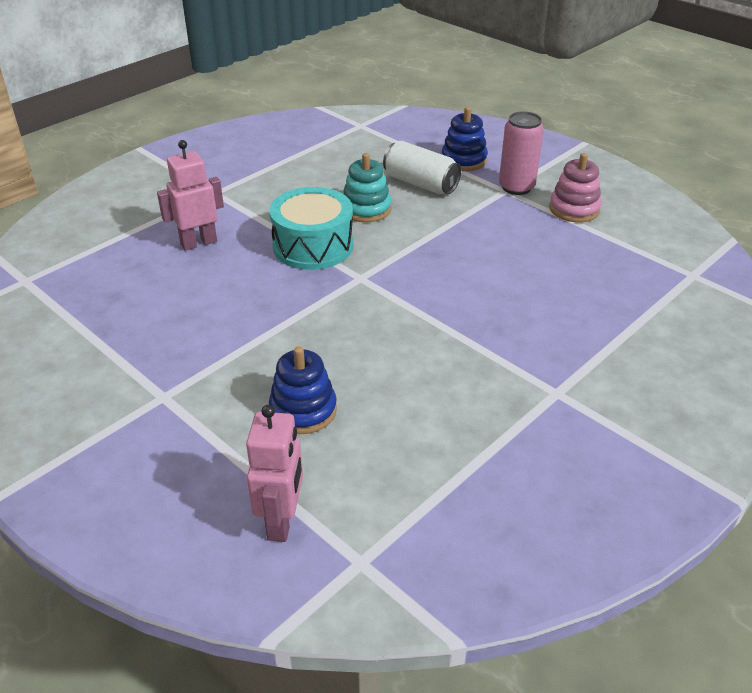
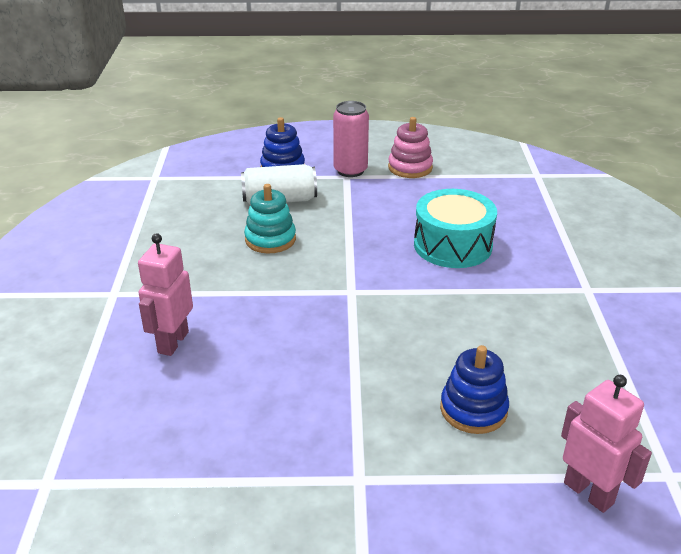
camera: 45 degrees left, 5 degrees down
(313, 246) = (276, 289): turquoise drum -> turquoise drum (452, 245)

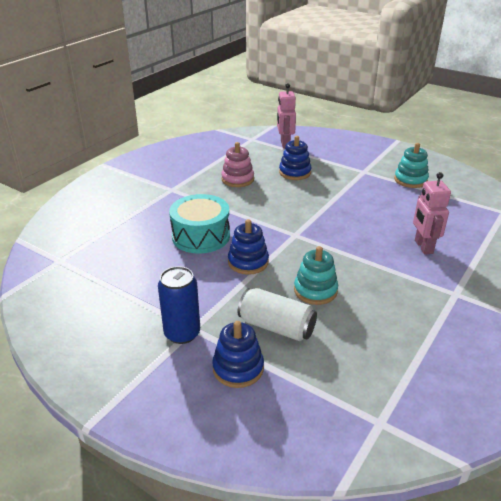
camera: 145 degrees left, 0 degrees up
(172, 342) = (423, 247): pink robot -> pink robot turned 120 degrees clockwise
(253, 497) = (410, 180): none -> turquoise stacking toy
(350, 170) = (182, 333): pink can -> blue can
(366, 239) = (248, 262): none -> blue stacking toy
(410, 167) = (131, 312): pink stacking toy -> pink stacking toy (237, 179)

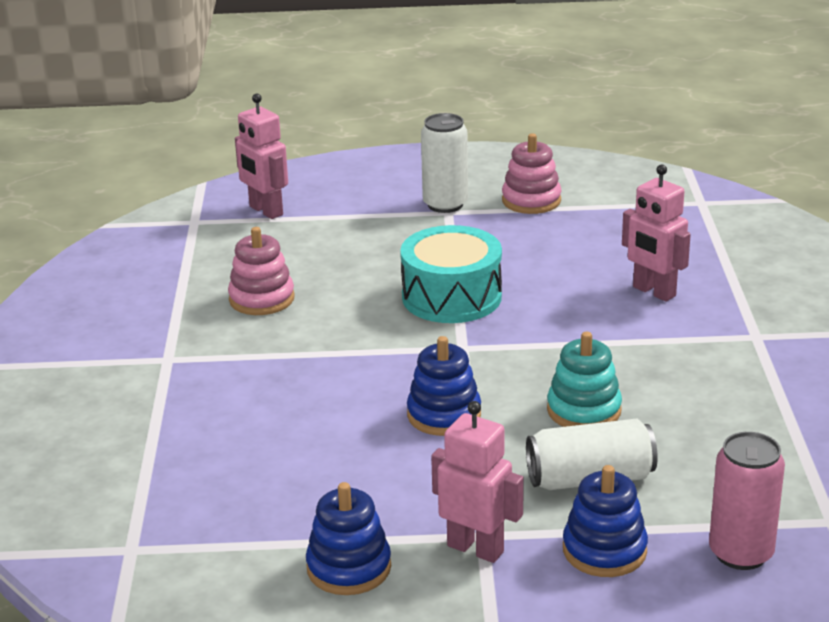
camera: 35 degrees left, 5 degrees down
(182, 333) = (475, 548): blue can -> pink robot
(201, 236) = (321, 410): turquoise drum -> turquoise drum (451, 297)
(295, 172) = (343, 252): blue stacking toy -> blue stacking toy (349, 567)
(305, 411) = (741, 553): none -> pink can
(366, 168) = (445, 204): none -> white can
(410, 180) = (531, 200): turquoise stacking toy -> pink stacking toy

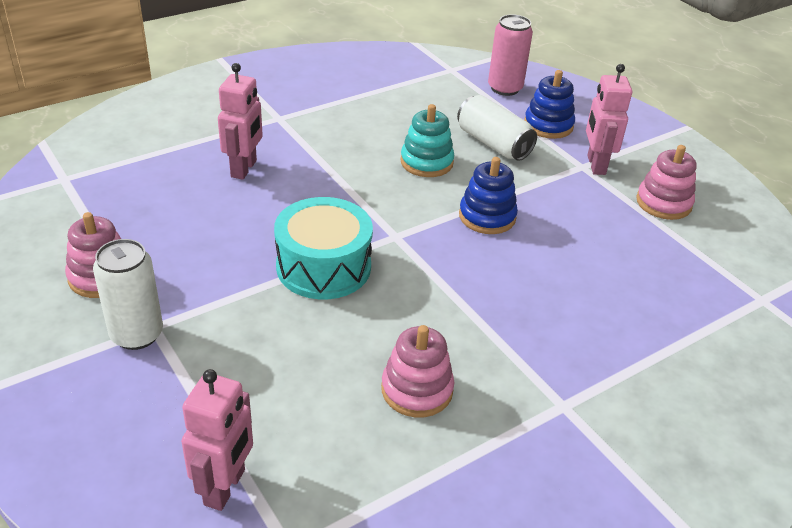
camera: 125 degrees left, 10 degrees up
(349, 567) = (663, 203): blue stacking toy -> pink stacking toy

